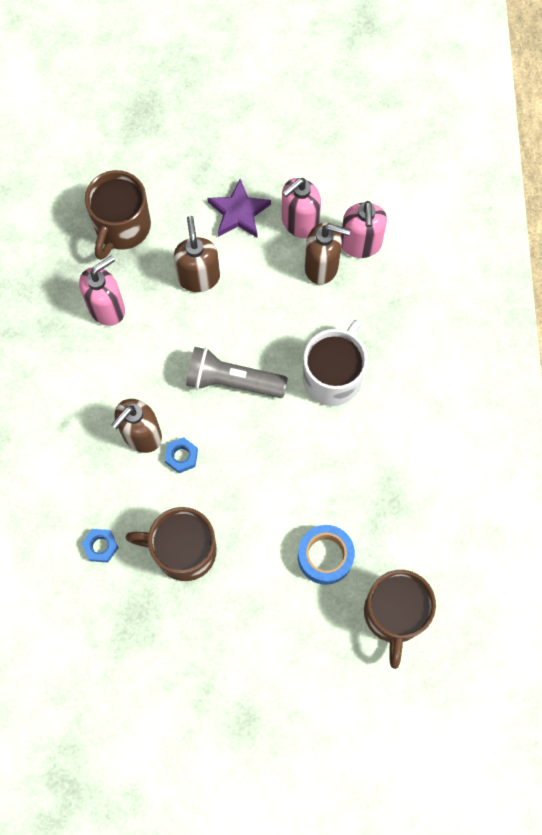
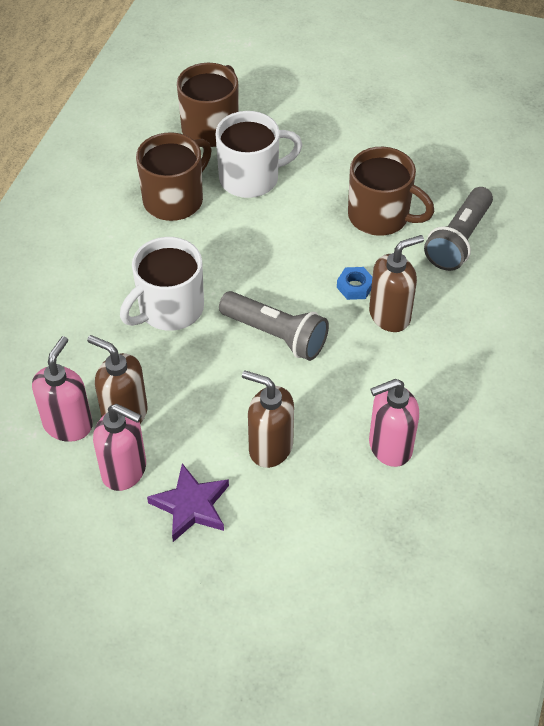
camera: 160 degrees left, 20 degrees down
(101, 546) = (459, 240): blue nut -> grey flashlight
(122, 227) = (342, 534): brown mug -> brown mug (174, 200)
(199, 277) = (270, 447): brown soap dispenser -> brown soap dispenser turned 105 degrees clockwise
(299, 222) = (125, 470): pink soap dispenser -> pink soap dispenser turned 45 degrees clockwise
(325, 556) = (251, 178): blue tape -> white mug

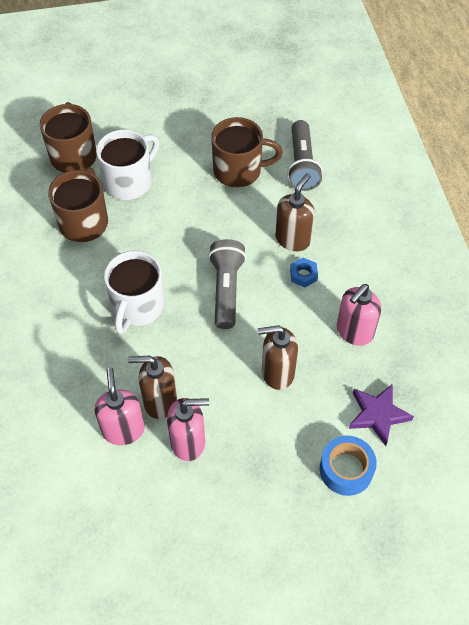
camera: 30 degrees left, 5 degrees up
(191, 506) = (252, 443): purple star -> purple star (378, 415)
(273, 587) = (346, 469): none -> blue tape
(276, 335) = (226, 290): grey flashlight -> grey flashlight turned 90 degrees counterclockwise
(355, 287) = (256, 229): blue nut -> blue nut (303, 275)

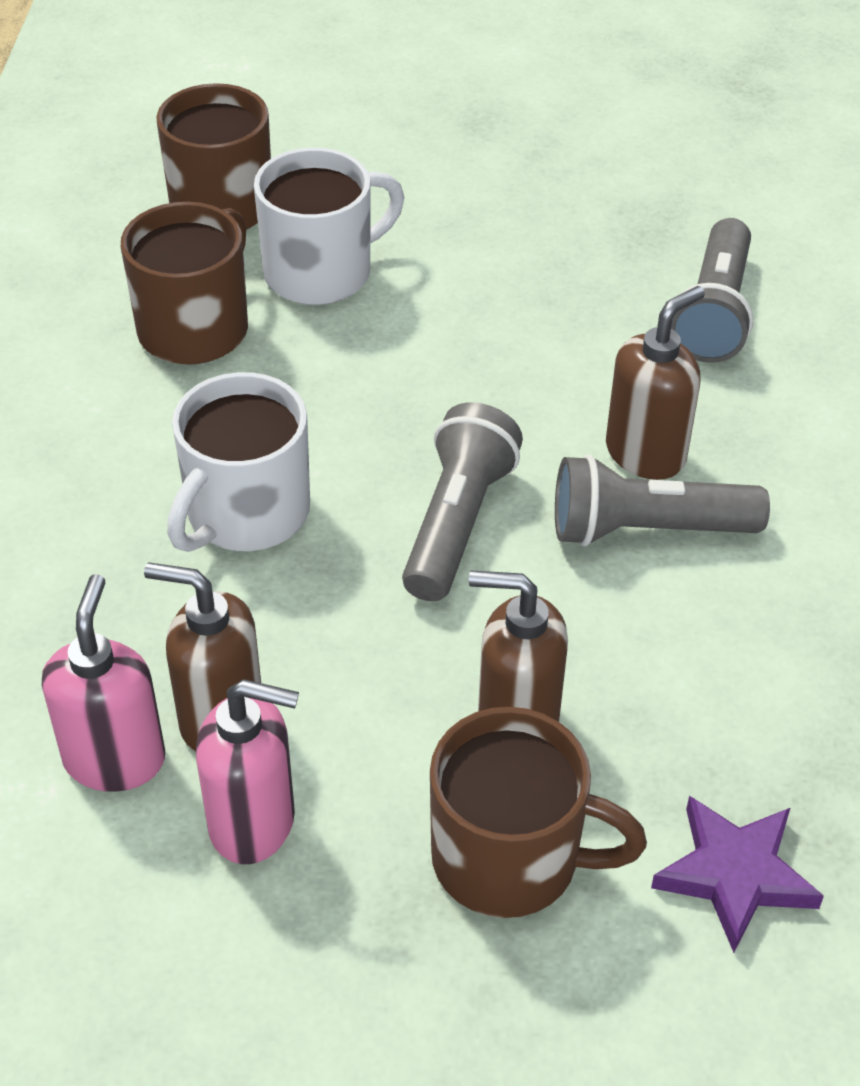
camera: 15 degrees right, 10 degrees down
(239, 171) = (567, 297): brown mug -> brown mug (509, 858)
(303, 275) = (647, 530): blue nut -> grey flashlight
(346, 469) = (615, 982): blue tape -> none
(354, 332) = (731, 676): pink soap dispenser -> none

